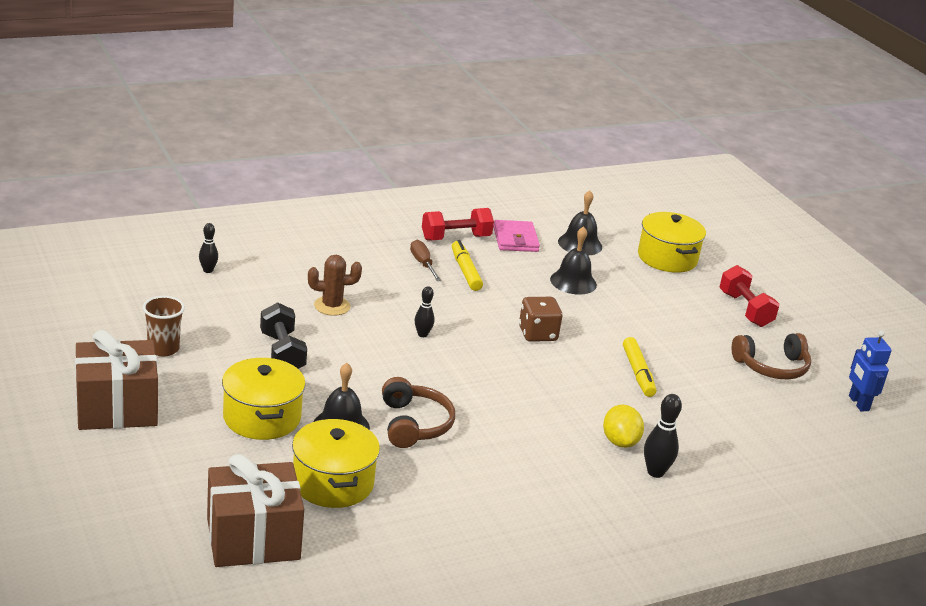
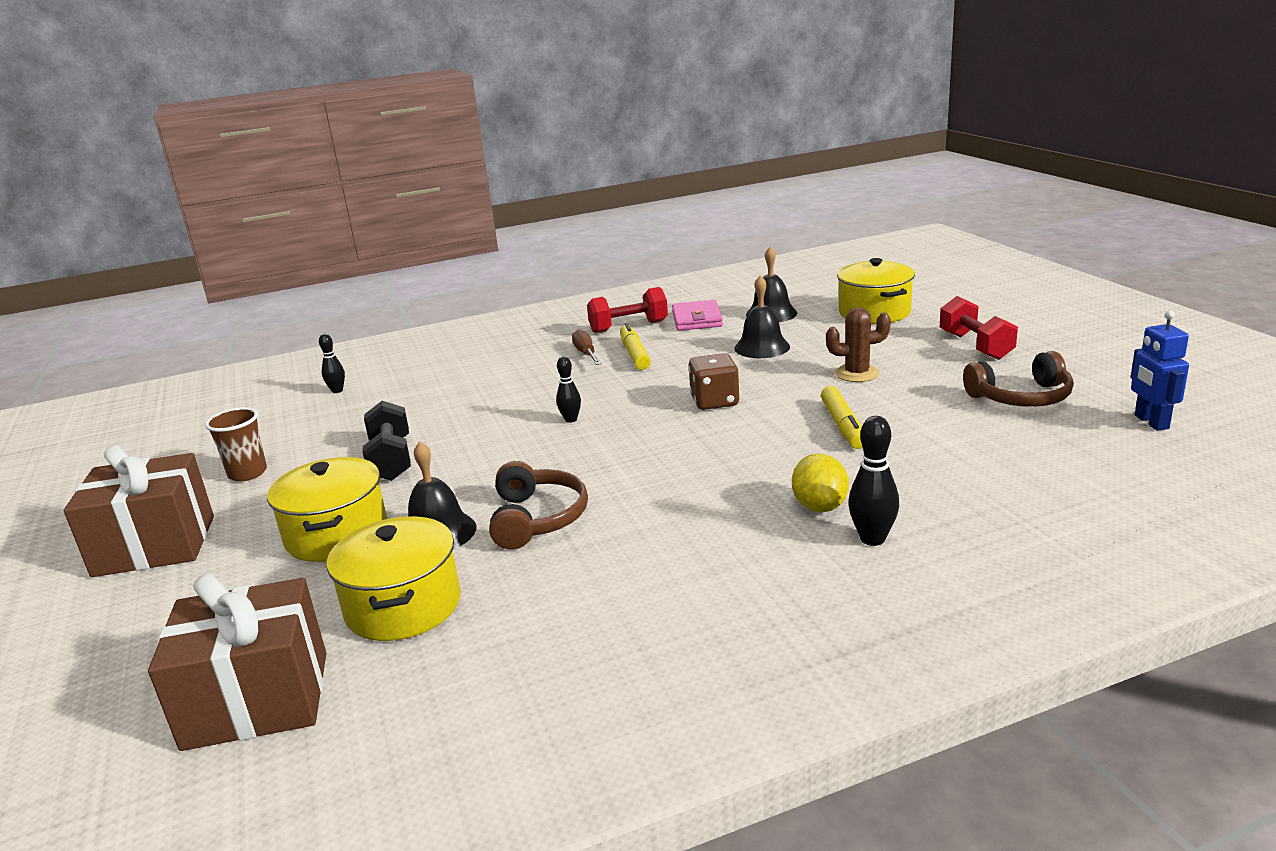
camera: 10 degrees right, 5 degrees down
(332, 306) = (468, 406): brown cactus -> brown cactus (857, 374)

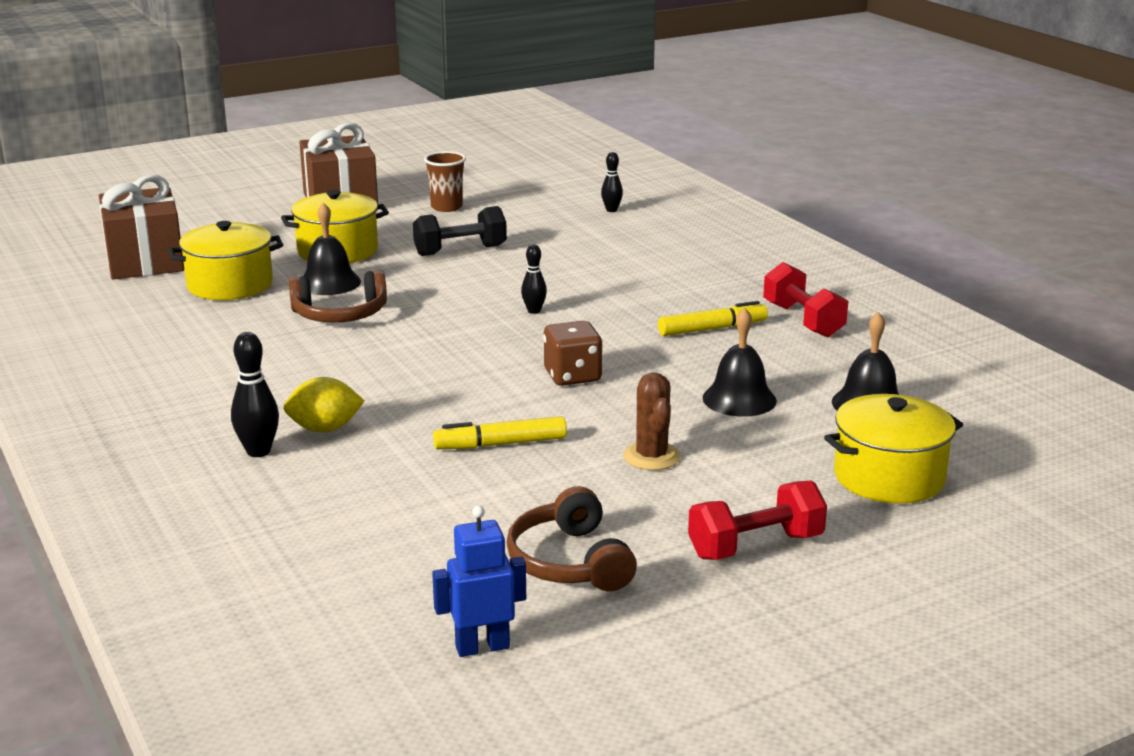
camera: 80 degrees right, 0 degrees up
(586, 353) = (712, 304): brown screwdriver -> none
(697, 319) = (837, 358): pink wallet -> none

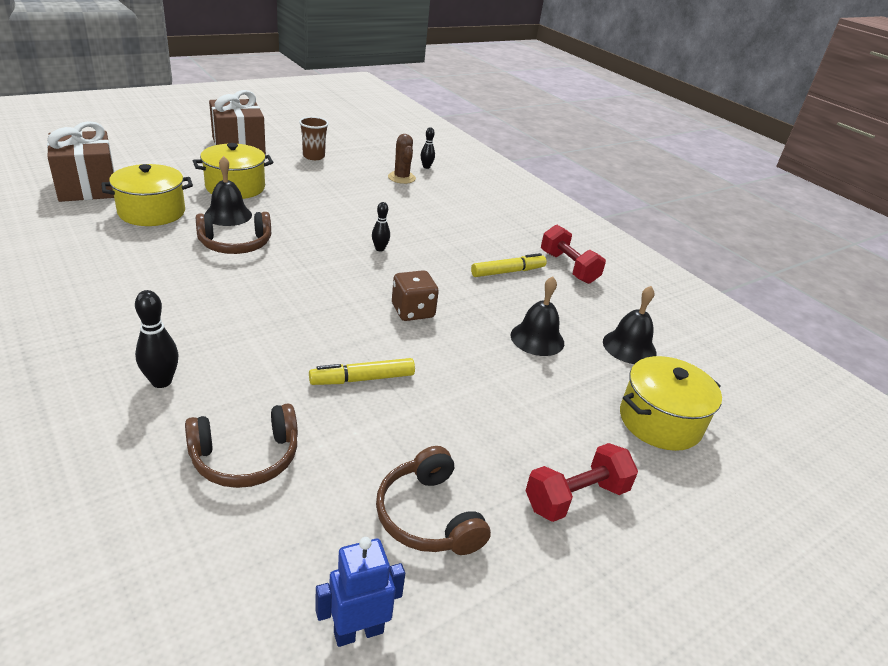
camera: 10 degrees left, 10 degrees up
(325, 429) = (219, 358): yellow lemon -> none
(359, 515) = (245, 458): none -> brown headphones
(460, 250) = (324, 193): black dumbbell -> none
(651, 457) = (481, 395): brown cactus -> brown cactus (401, 178)

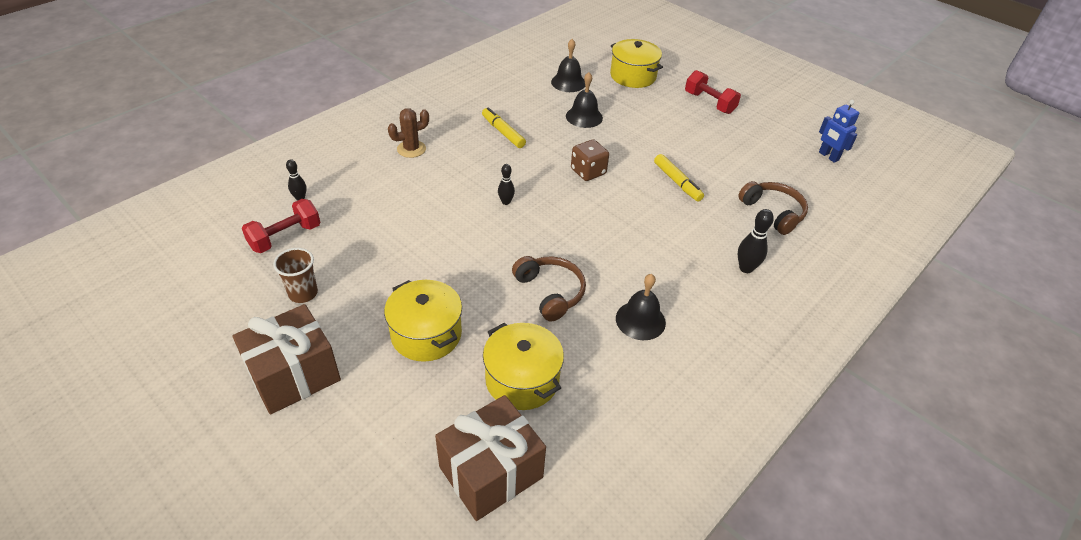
camera: 100 degrees left, 10 degrees up
(228, 215) = (495, 317): black bell -> black bell (640, 320)
(401, 178) = (339, 212): brown cactus -> brown cactus (411, 149)
(428, 516) = (757, 145): brown headphones -> none
(568, 267) = (478, 105): red dumbbell -> red dumbbell (285, 237)

